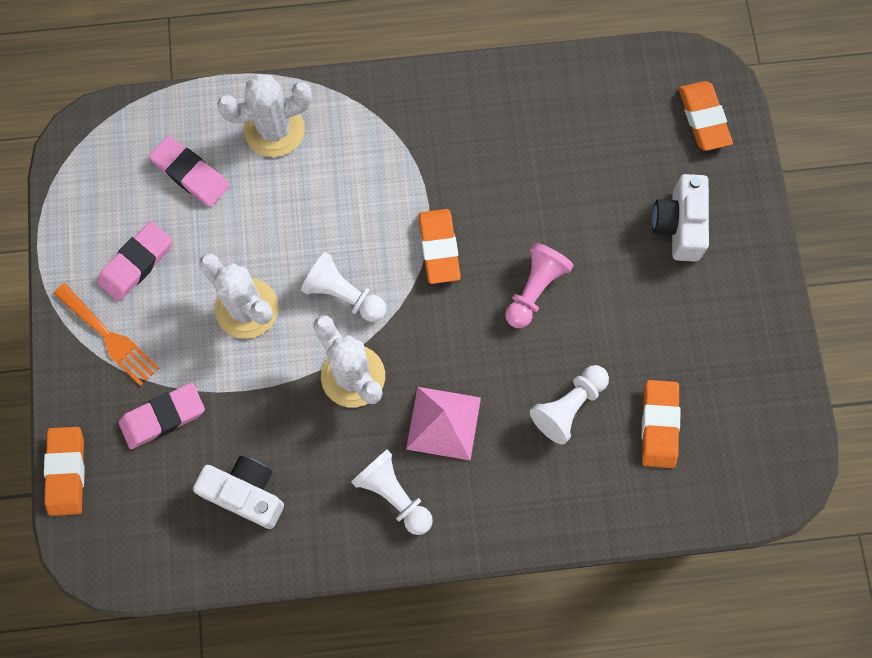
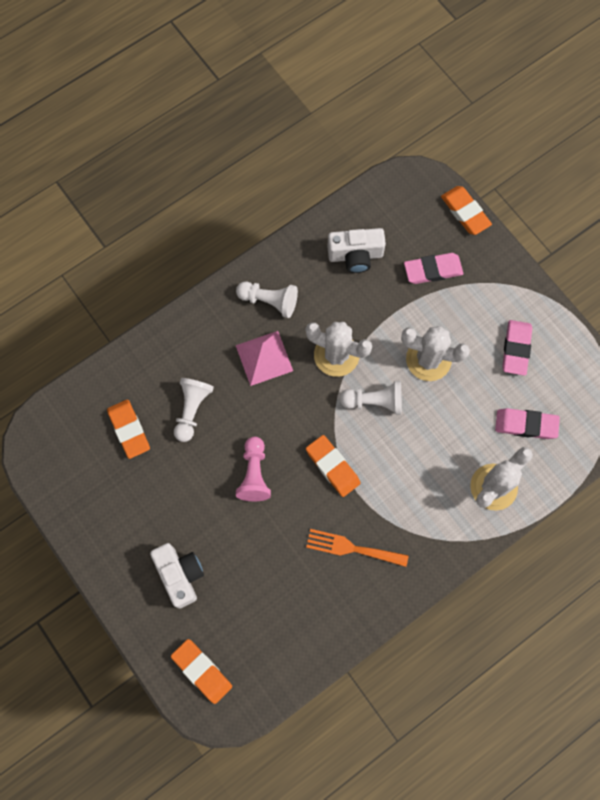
camera: 150 degrees right, 0 degrees up
(109, 337) = (498, 297): orange fork -> orange fork (352, 548)
(163, 417) = (433, 270): pink eraser -> pink eraser turned 45 degrees clockwise

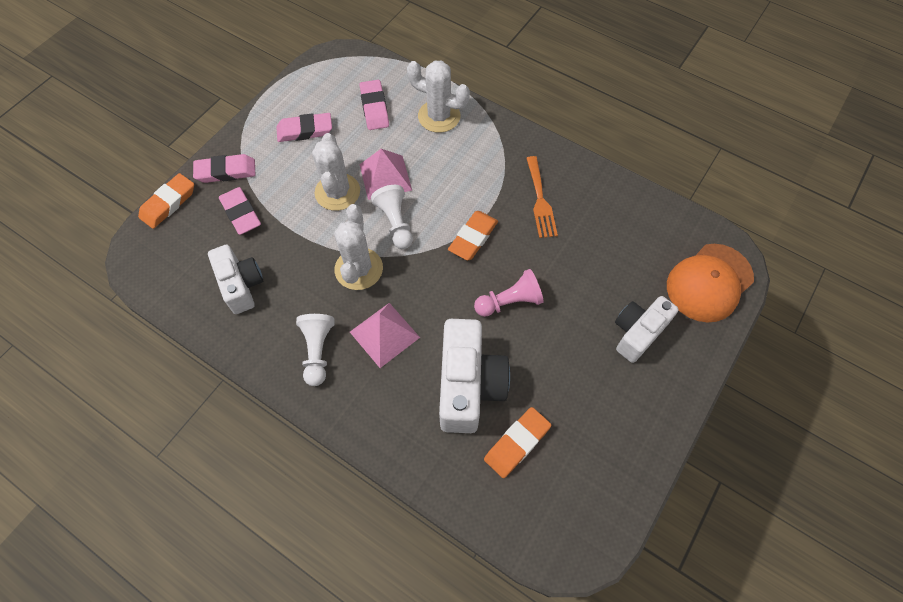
camera: 110 degrees left, 10 degrees down
(192, 410) = (468, 385): white pawn -> white camera
(202, 671) = (709, 282): orange eraser -> orange cap
(431, 408) = (385, 177): none -> pink pyramid
(487, 267) = (226, 171): none -> pink eraser

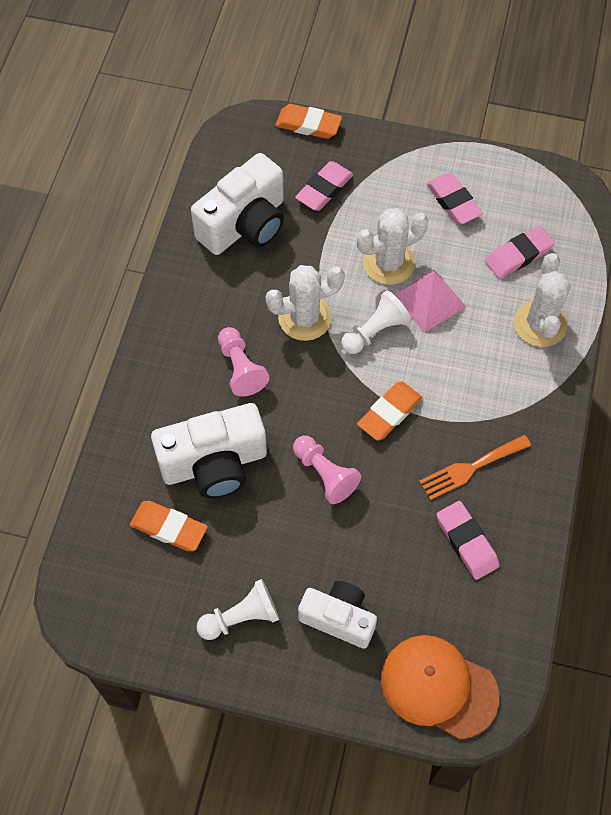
camera: 70 degrees right, 0 degrees up
(226, 171) = (367, 155): pink eraser -> pink eraser (466, 542)
(241, 285) = (245, 224): white camera -> white camera, size x1.52
(317, 351) = (201, 317): white pawn -> white pawn (241, 617)
(384, 334) = (241, 368): pink pyramid -> pink pawn
(473, 238) = (389, 413): orange eraser -> orange eraser turned 60 degrees counterclockwise

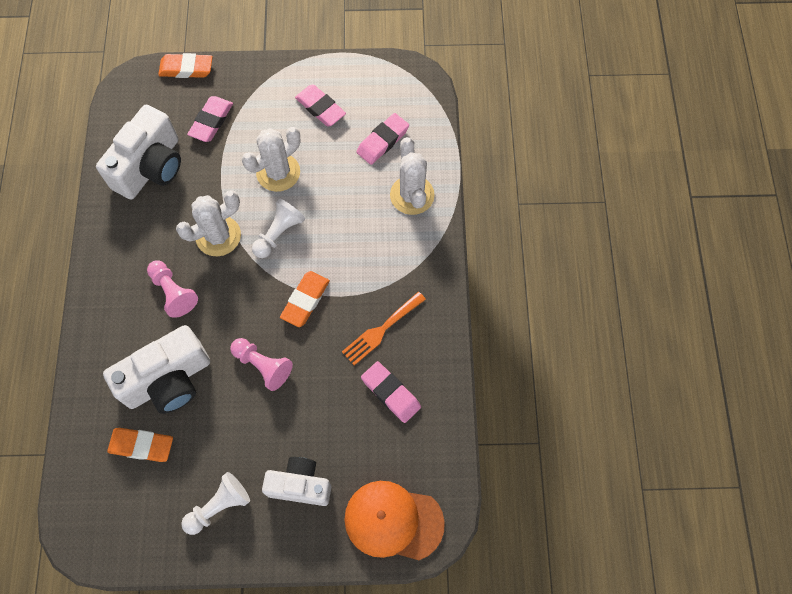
camera: 15 degrees left, 5 degrees up
(429, 300) = (318, 196): pink pyramid -> none

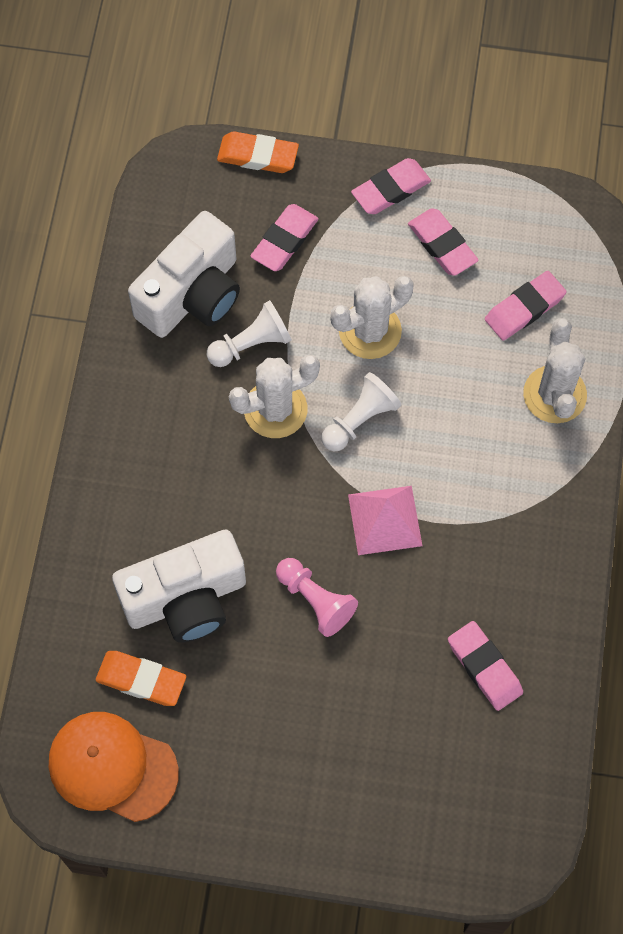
camera: 10 degrees right, 0 degrees up
(173, 292) = (205, 479): pink pawn -> none
(219, 506) = (235, 777): white pawn -> white pawn (251, 344)
(280, 77) = (390, 189): none -> pink eraser
(300, 485) = (345, 769): white camera -> none
(305, 300) = (385, 520): orange eraser -> pink pyramid
(381, 330) = (483, 579): orange fork -> none
(393, 521) = (463, 837): orange cap -> orange cap (112, 767)

